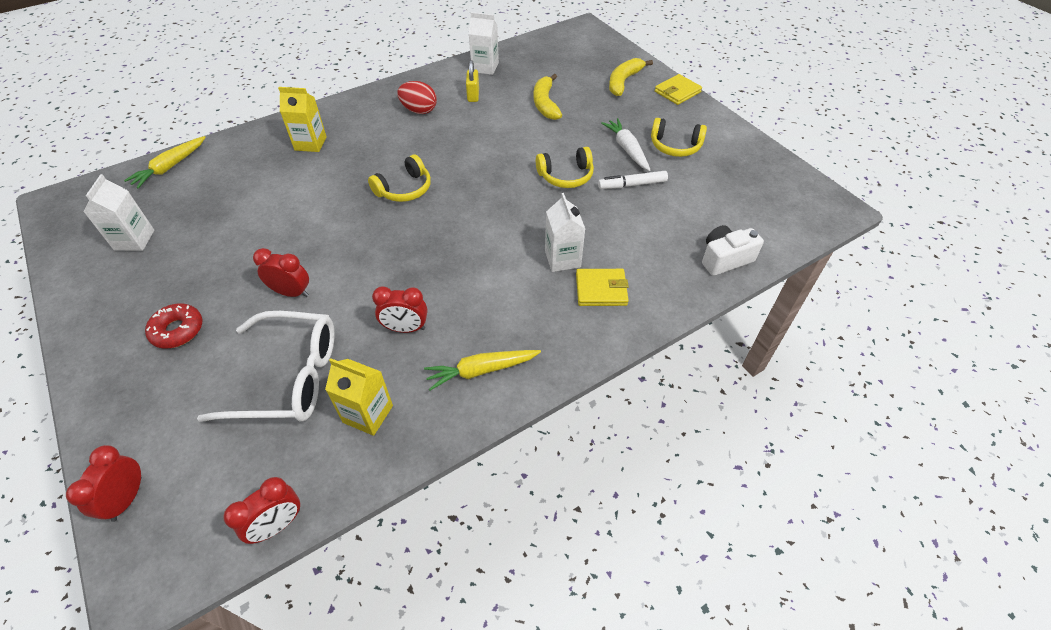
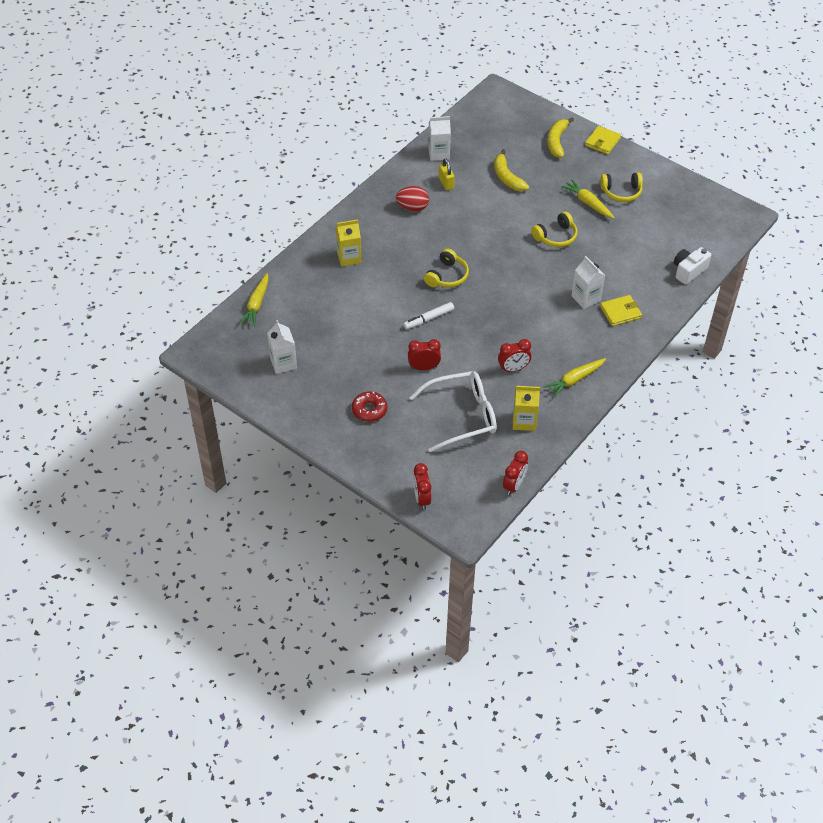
camera: 20 degrees left, 0 degrees up
(627, 149) = (588, 203): white carrot -> yellow carrot
(632, 185) = (605, 232): white marker -> white marker (429, 319)

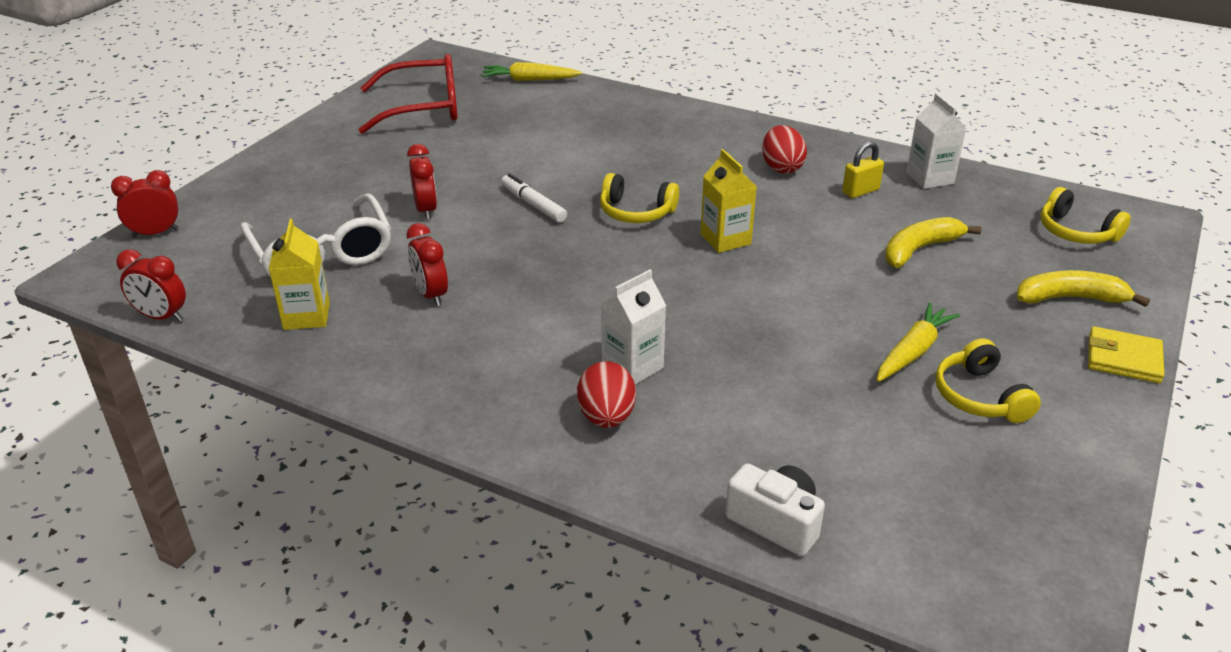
camera: 80 degrees right, 15 degrees down
(283, 363) = (424, 108): white carton -> red glasses
(349, 257) = (644, 130): yellow carton -> yellow carton (725, 239)
(369, 410) = (337, 175): red donut -> none
(556, 236) = (791, 317): yellow headphones -> yellow headphones (1076, 232)
(574, 380) = (408, 367): yellow carrot -> none
(620, 312) = (606, 417): yellow wallet -> red egg

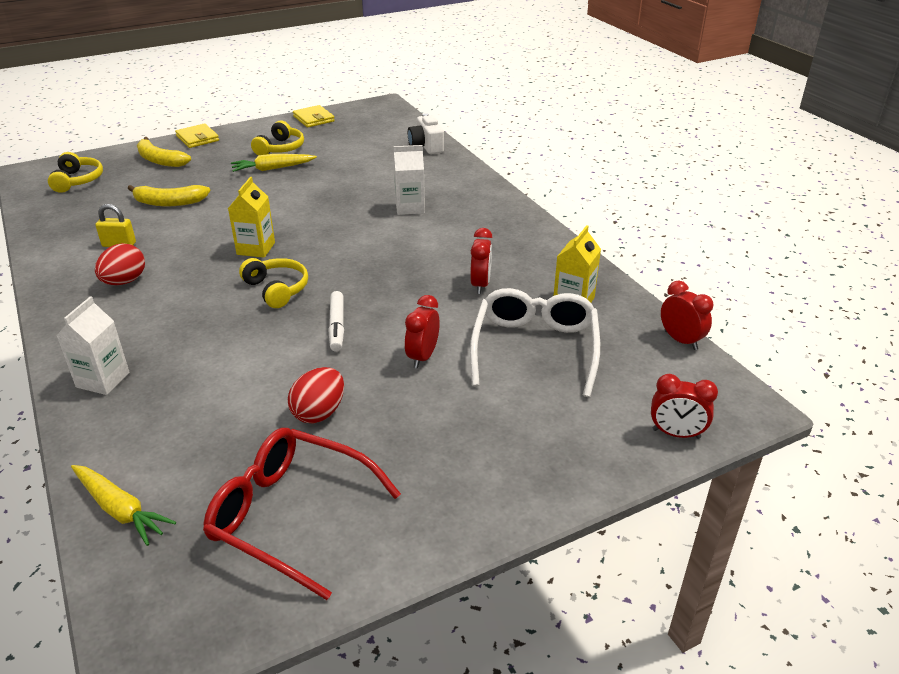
camera: 145 degrees left, 0 degrees up
(606, 417) = (449, 194): red egg -> red egg (319, 412)
(929, 178) = (62, 235): white carton -> white carton (103, 380)
(1074, 502) = (313, 119): none -> yellow wallet

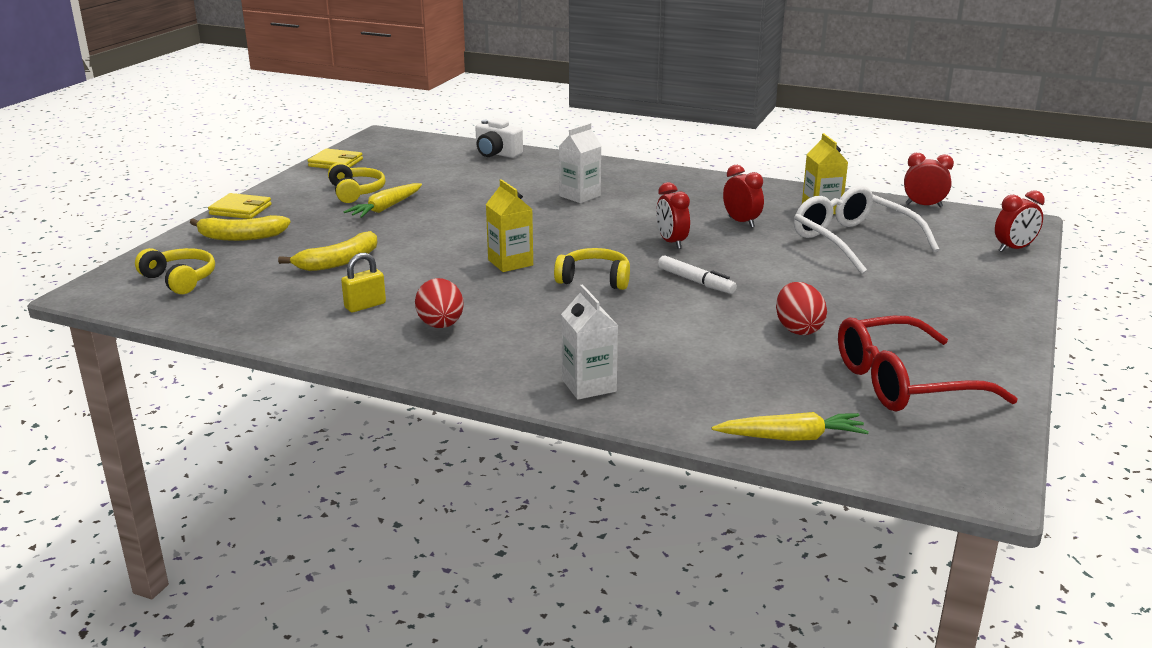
camera: 40 degrees left, 10 degrees down
(422, 357) = (795, 273): red clock -> red clock (671, 242)

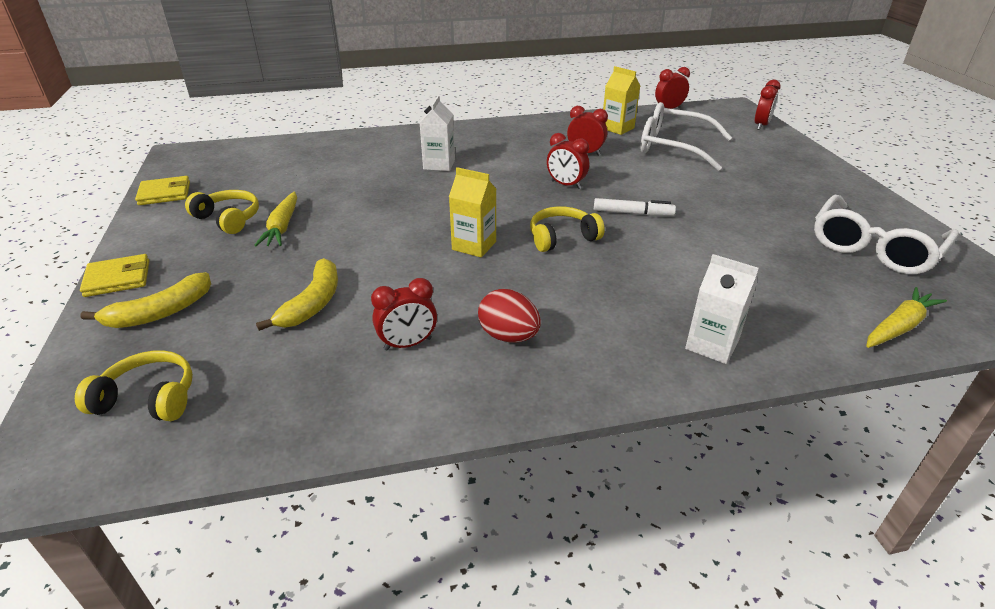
camera: 35 degrees left, 10 degrees up
(365, 305) = (408, 344): yellow padlock -> red clock
(497, 154) = (315, 144): white camera -> none
(798, 329) = (754, 229): red egg -> none
(903, 382) = (874, 248): red glasses -> white glasses

